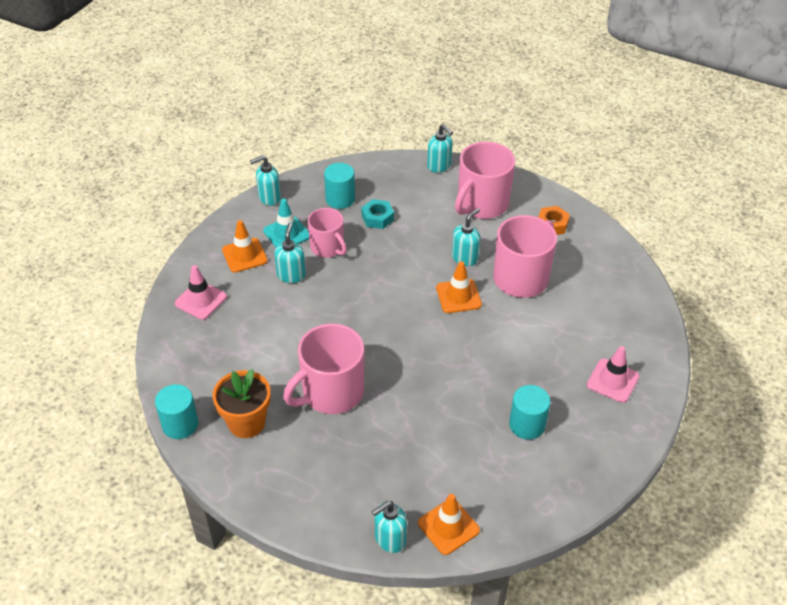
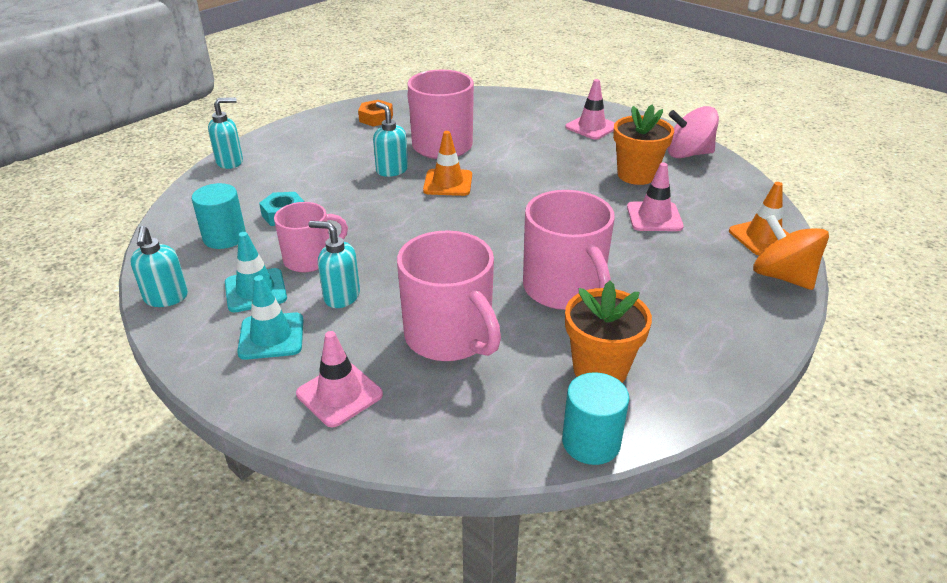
camera: 75 degrees left, 10 degrees down
(244, 255) = (271, 336): orange traffic cone -> turquoise traffic cone
(389, 539) = (782, 276): turquoise soap dispenser -> orange spinning top
(455, 443) = (654, 217): none -> pink traffic cone
(481, 204) = (315, 148): pink mug -> pink mug (449, 337)
(527, 425) = (636, 175): turquoise cylinder -> orange flower pot
(590, 465) = (688, 154): none -> pink spinning top

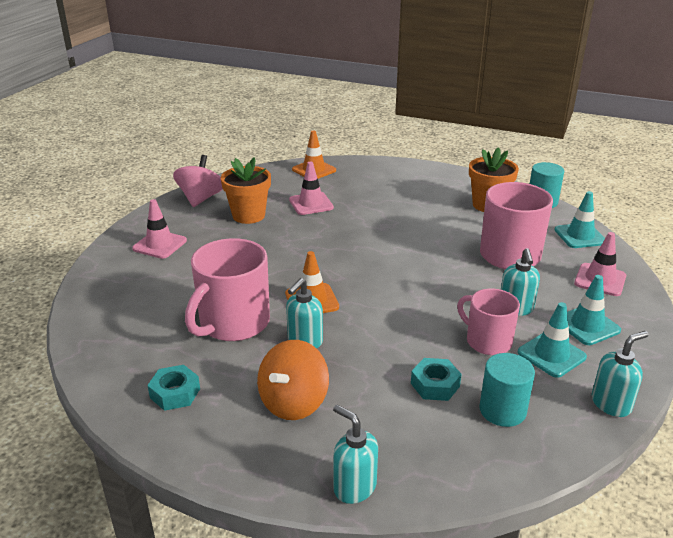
camera: 110 degrees left, 5 degrees down
(376, 118) = (175, 393): orange nut -> turquoise nut
(457, 433) = (580, 236): none -> turquoise traffic cone
(564, 289) = (425, 224): pink mug -> none
(688, 154) = (201, 199): pink spinning top -> pink spinning top turned 150 degrees counterclockwise
(782, 276) = (354, 164): orange spinning top -> orange spinning top (293, 402)

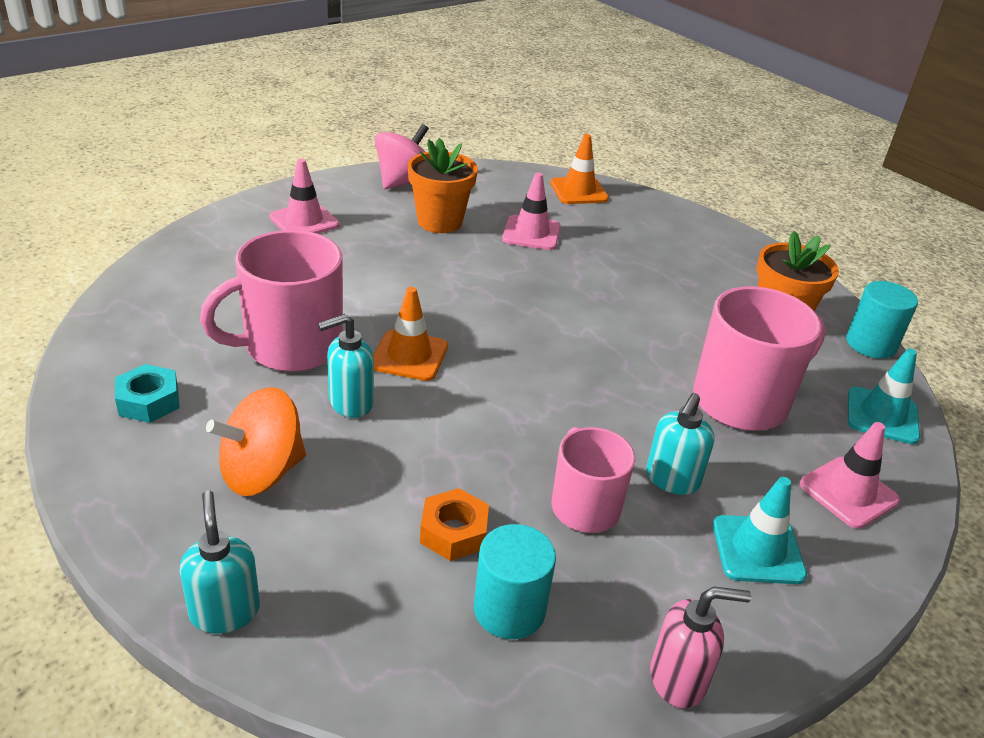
camera: 25 degrees right, 5 degrees up
(435, 385) = (454, 532): turquoise nut -> orange nut
(551, 355) = (659, 567): turquoise traffic cone -> none
(611, 404) = (678, 679): turquoise soap dispenser -> pink soap dispenser

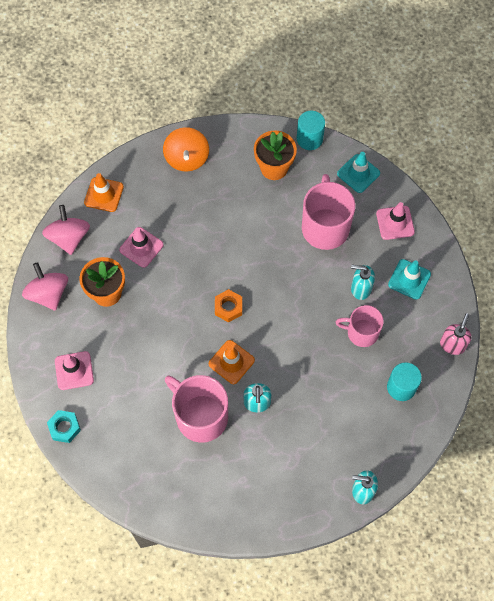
camera: 60 degrees left, 30 degrees up
(149, 401) = (219, 494): turquoise nut -> turquoise nut (64, 428)
(262, 472) = (290, 456): orange spinning top -> orange spinning top (187, 158)
(291, 346) = (200, 416): pink mug -> pink mug turned 135 degrees clockwise
(454, 532) = (355, 390): orange nut -> orange nut (228, 307)
(495, 180) = (69, 237): none -> pink spinning top
(672, 479) = (360, 288): turquoise soap dispenser -> turquoise soap dispenser turned 135 degrees clockwise

